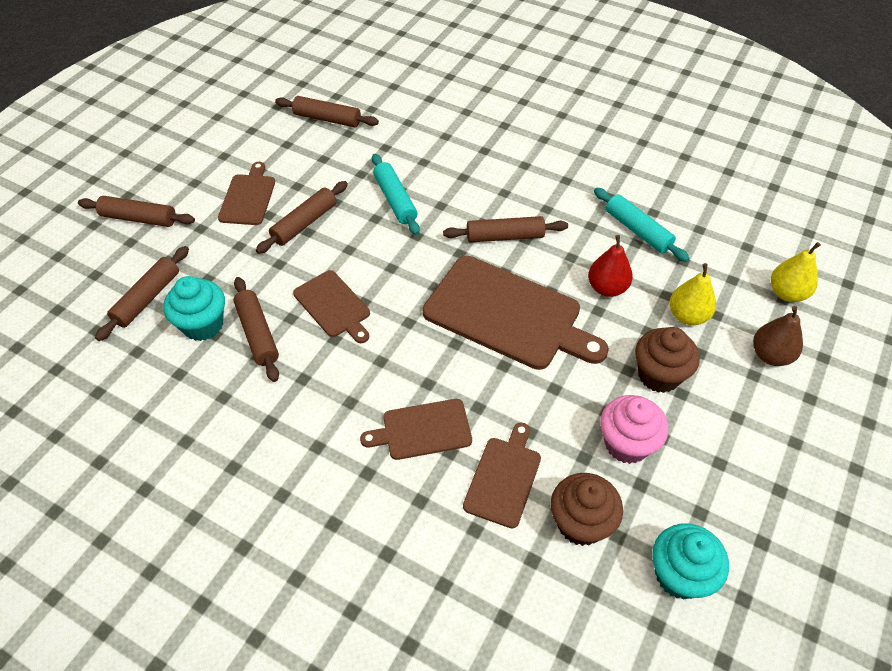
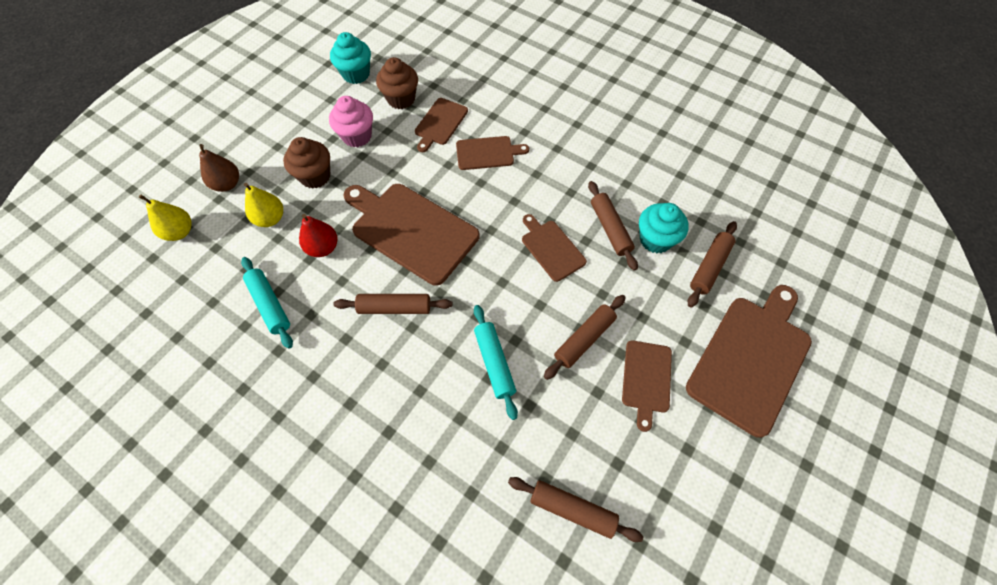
camera: 175 degrees left, 10 degrees up
(139, 218) = (751, 359): brown rolling pin -> brown cutting board

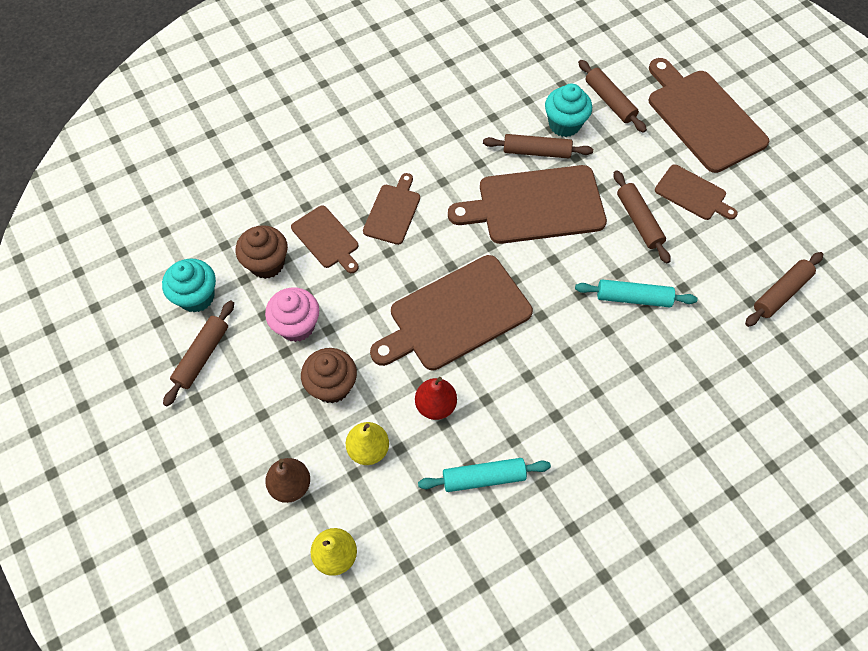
camera: 65 degrees left, 0 degrees up
(395, 308) = (540, 360): brown rolling pin -> brown rolling pin (202, 356)
(551, 248) = (535, 205): brown cutting board -> brown cutting board, size x1.87

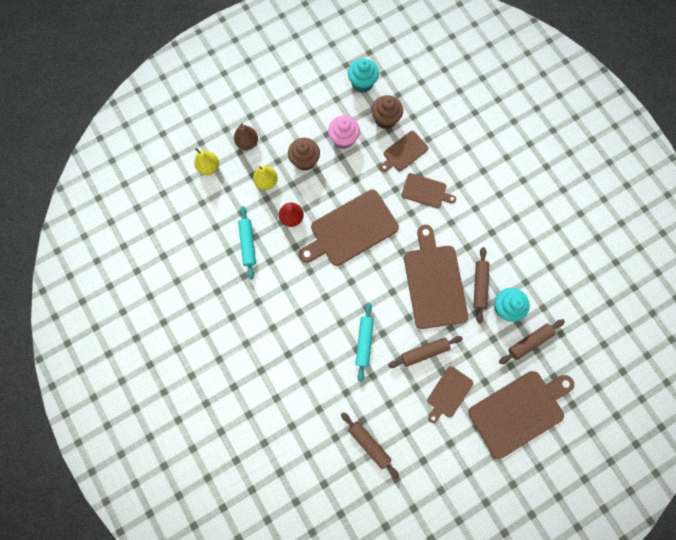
camera: 90 degrees right, 15 degrees up
(202, 356) = (324, 90): brown rolling pin -> none
(455, 315) = (351, 229): brown cutting board -> brown cutting board turned 90 degrees counterclockwise

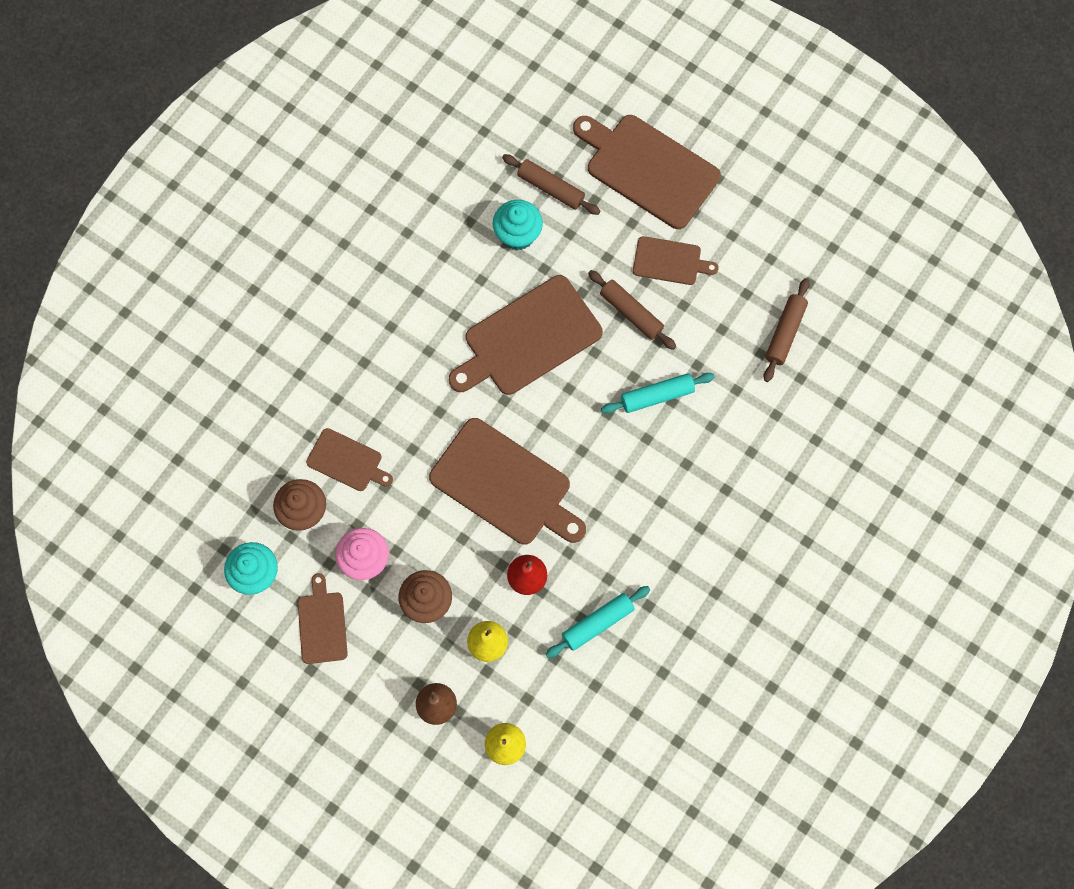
camera: 115 degrees left, 5 degrees down
(425, 191) = (396, 405): brown cutting board -> brown cutting board (322, 624)
(479, 285) = (504, 278): brown rolling pin -> none

